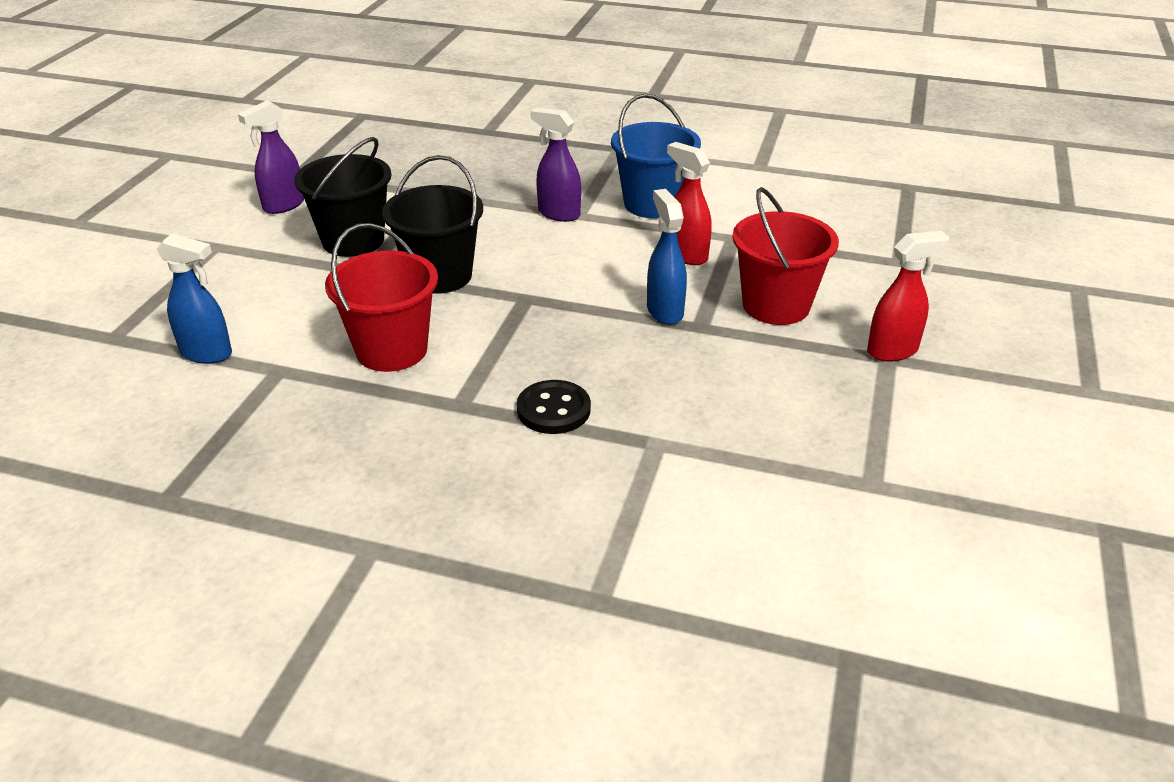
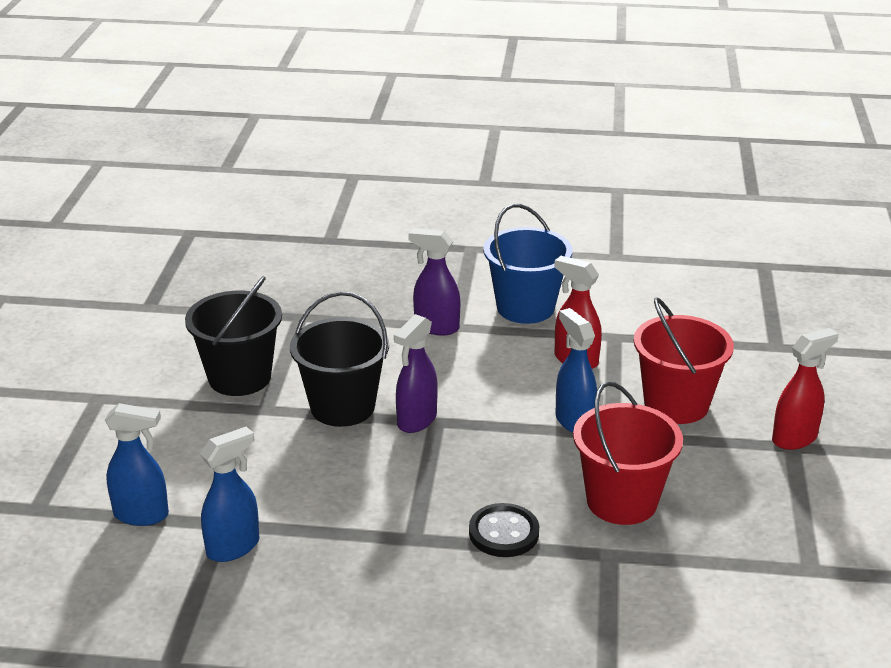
camera: 10 degrees left, 5 degrees down
(280, 393) = (234, 547): none -> blue spray bottle
(283, 205) = (150, 345): purple spray bottle -> purple spray bottle (416, 421)
(391, 350) = (325, 490): red bucket -> red bucket (621, 501)

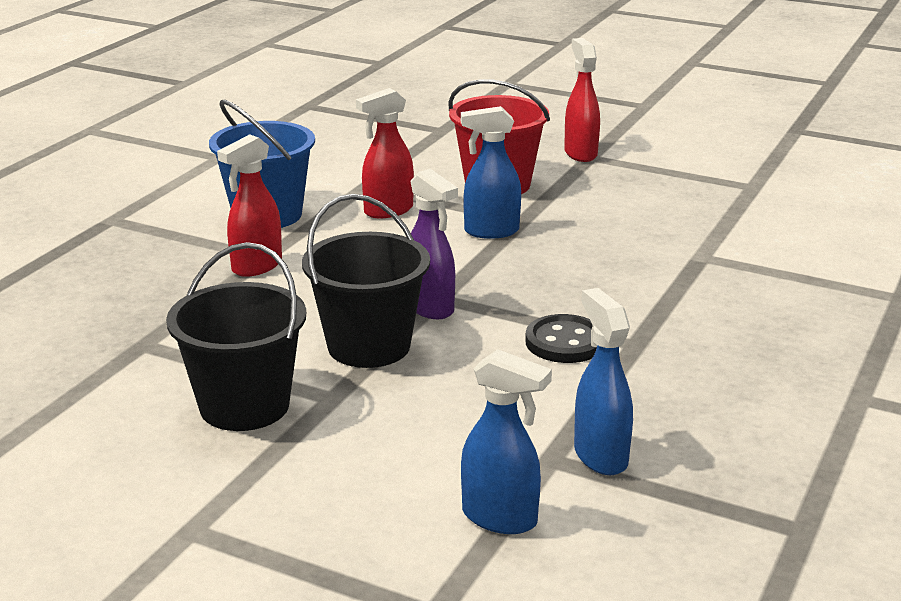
camera: 70 degrees left, 5 degrees down
(142, 515) = (500, 518): blue spray bottle -> blue spray bottle turned 90 degrees clockwise
(436, 327) = (256, 266): purple spray bottle -> red spray bottle
(504, 533) = (649, 297): black button -> black button (565, 342)
(621, 501) = (628, 236): red bucket -> none

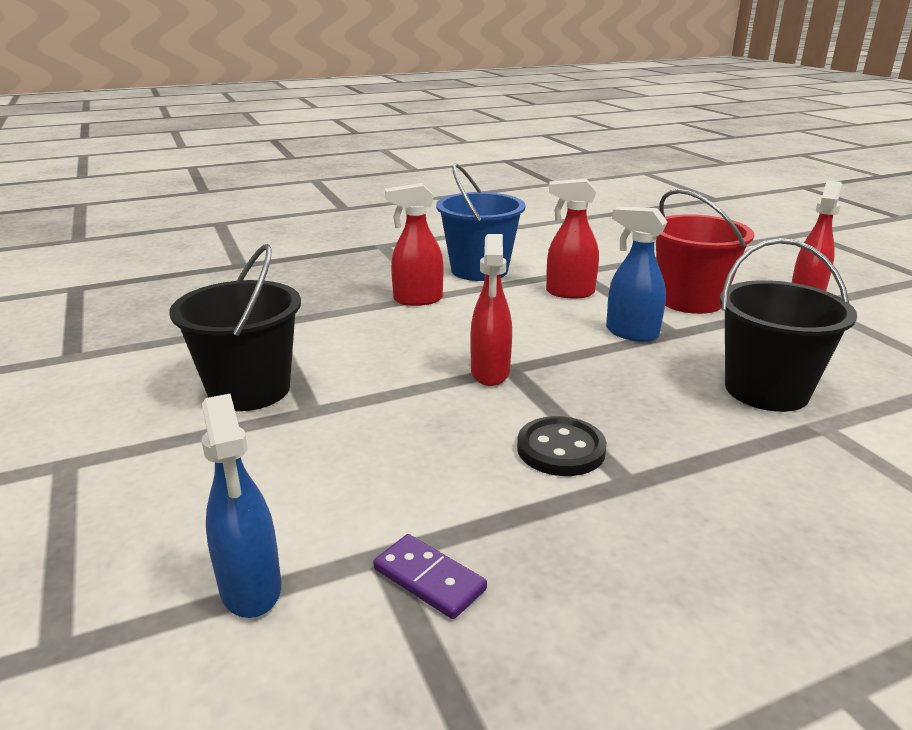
camera: 40 degrees right, 0 degrees up
(369, 346) = (399, 383): black bucket -> black bucket (766, 390)
(430, 308) = (490, 373): purple spray bottle -> red spray bottle
(600, 456) = (429, 579): blue spray bottle -> purple domino

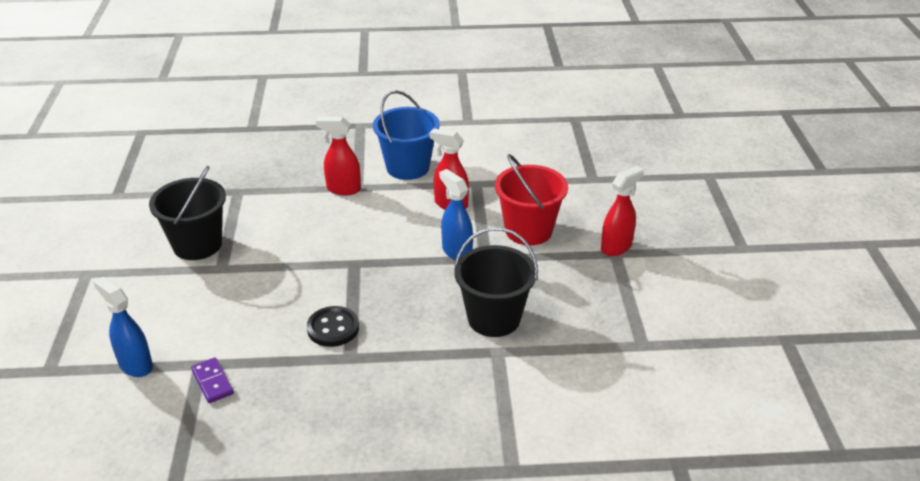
camera: 20 degrees right, 10 degrees up
(251, 589) = (135, 365): blue spray bottle -> blue spray bottle turned 135 degrees clockwise
(490, 373) = (339, 264): red spray bottle -> none

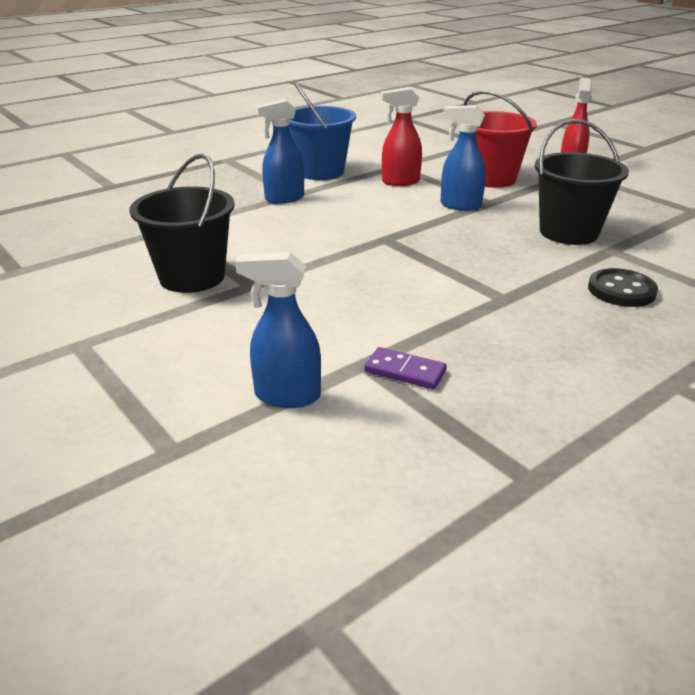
camera: 35 degrees left, 5 degrees down
(333, 328) = (450, 285): black button -> black button (621, 290)
(343, 189) = (284, 198): red spray bottle -> blue spray bottle

